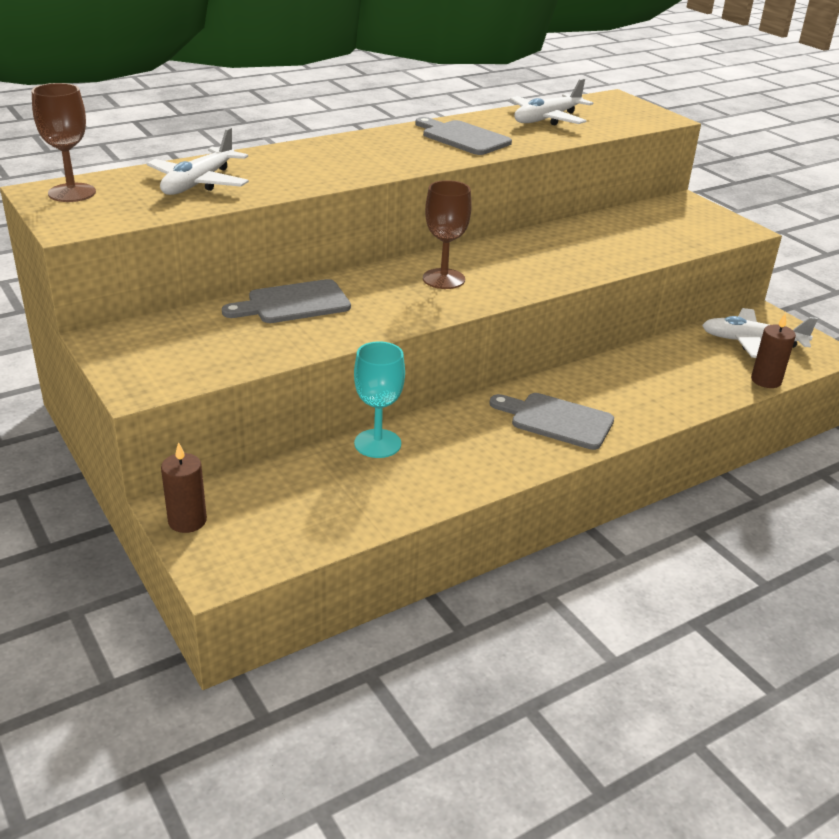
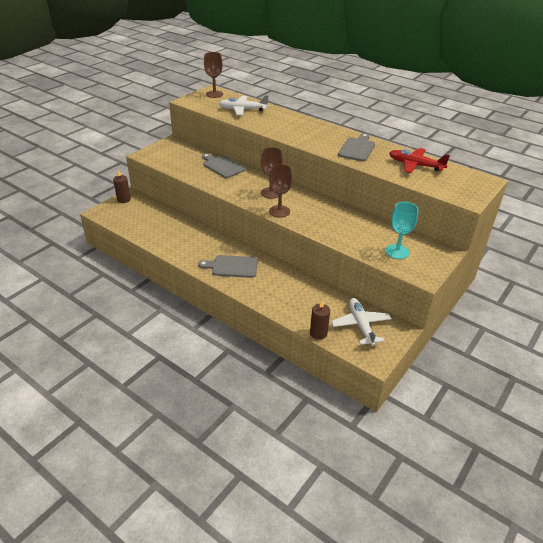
camera: 70 degrees right, 5 degrees up
(377, 443) = (188, 225): turquoise goblet -> turquoise goblet (397, 251)
(515, 286) = (279, 211): none -> brown goblet
(547, 119) = (415, 165): white plane -> red plane
(556, 420) = (232, 266): grey cutting board -> grey cutting board turned 90 degrees counterclockwise

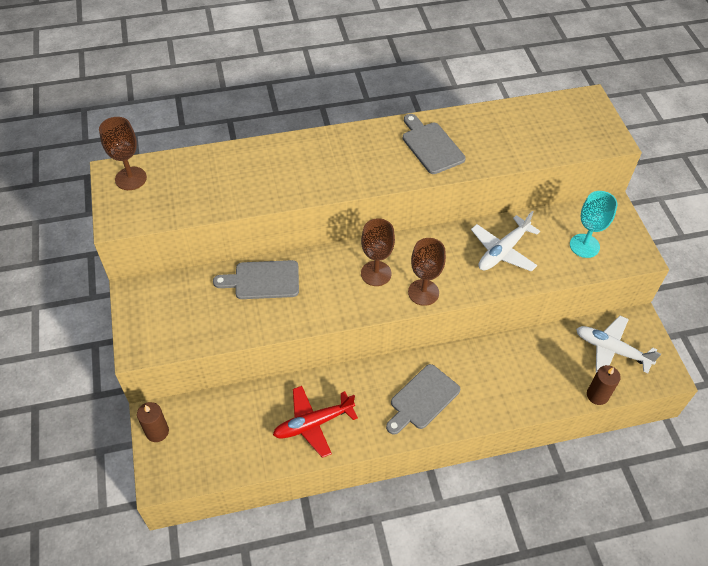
camera: 50 degrees left, 15 degrees up
(243, 110) = (216, 180): white plane -> white plane (503, 251)
(415, 165) = (512, 127): red plane -> red plane (313, 424)

